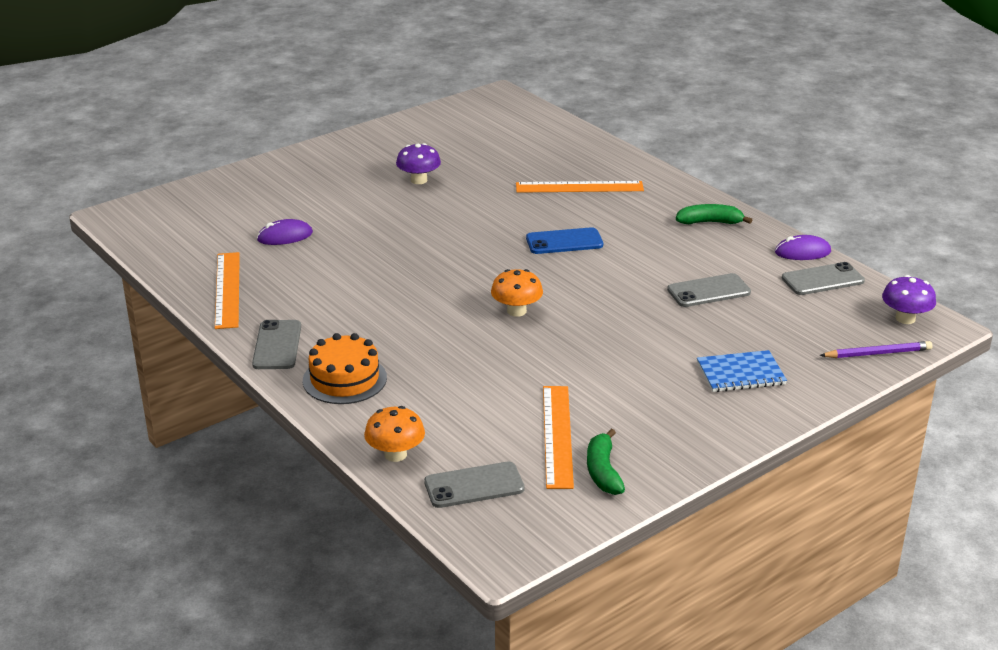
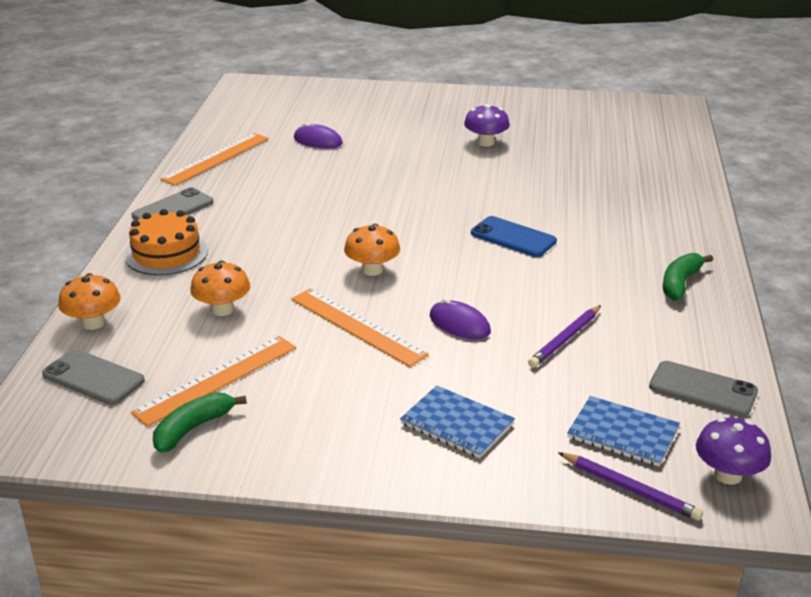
camera: 45 degrees right, 0 degrees up
(469, 392) = (222, 309): none -> orange mushroom
(579, 187) = (609, 201): orange ruler -> orange ruler (357, 326)
(708, 291) = (564, 339): grey phone -> purple pencil
(710, 222) = (680, 283): green banana -> green banana turned 105 degrees counterclockwise
(802, 252) = (729, 354): purple mouse -> purple mouse (459, 324)
(827, 327) = (623, 433): none -> blue notebook

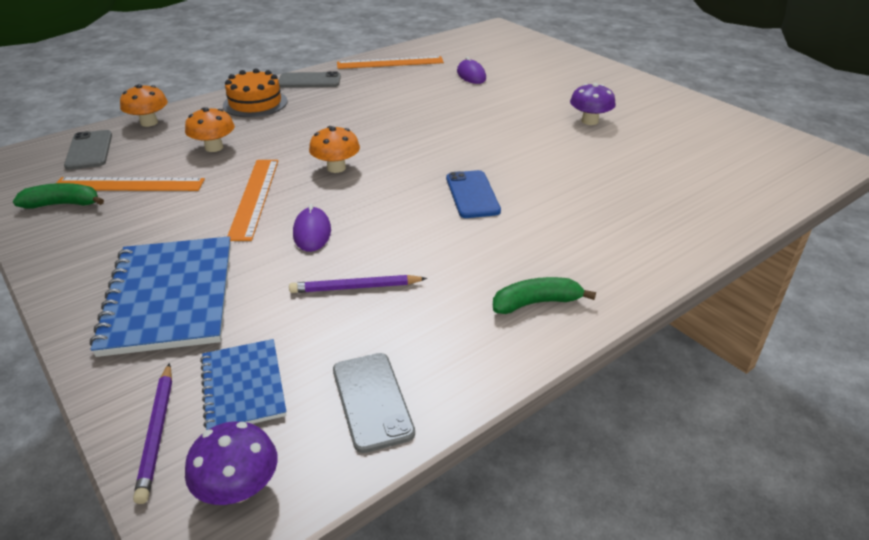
camera: 45 degrees right, 5 degrees up
(457, 424) = (170, 296): blue notebook -> blue notebook, size x1.77

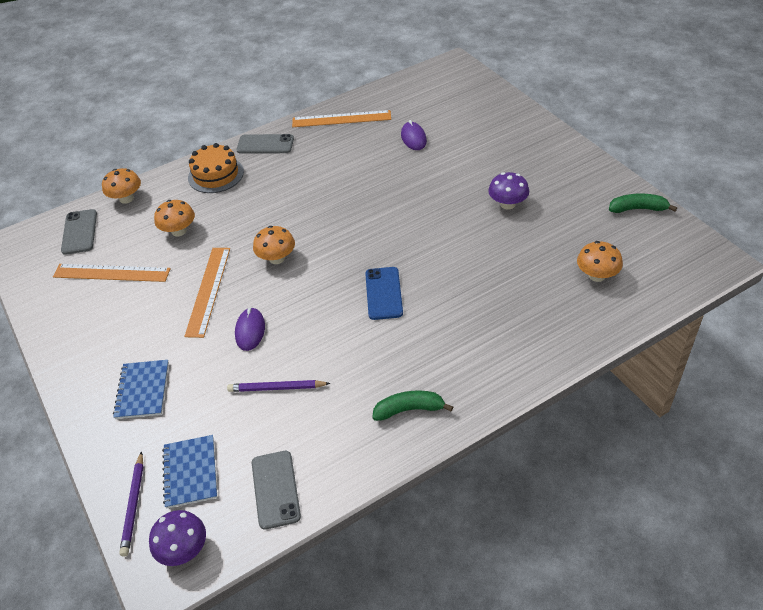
camera: 10 degrees right, 10 degrees up
(63, 204) = (63, 293): green banana -> green banana (638, 209)
(170, 296) = (142, 390): blue notebook -> blue notebook, size x0.57
(712, 174) = (597, 275): none -> orange mushroom

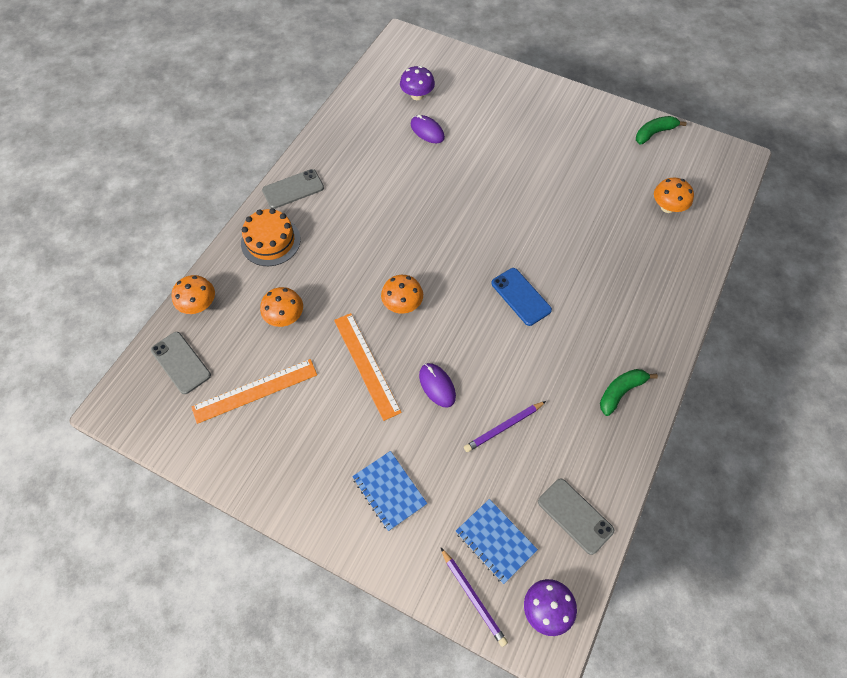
camera: 35 degrees left, 15 degrees up
(341, 119) = (345, 134): orange ruler -> none
(507, 204) = (555, 168): purple mushroom -> purple mushroom (417, 95)

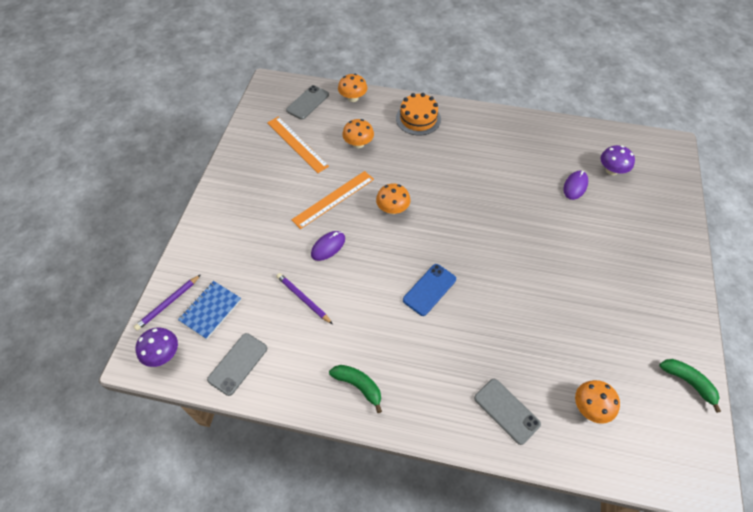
camera: 75 degrees right, 5 degrees down
(293, 189) = (470, 118): grey phone -> grey phone (506, 411)
(389, 491) = (239, 236): blue notebook -> none

